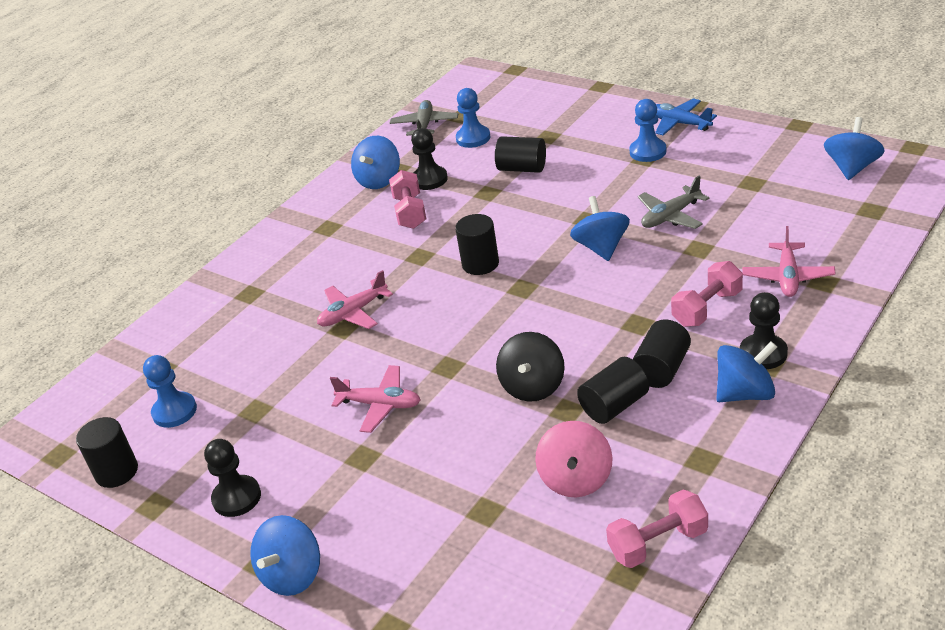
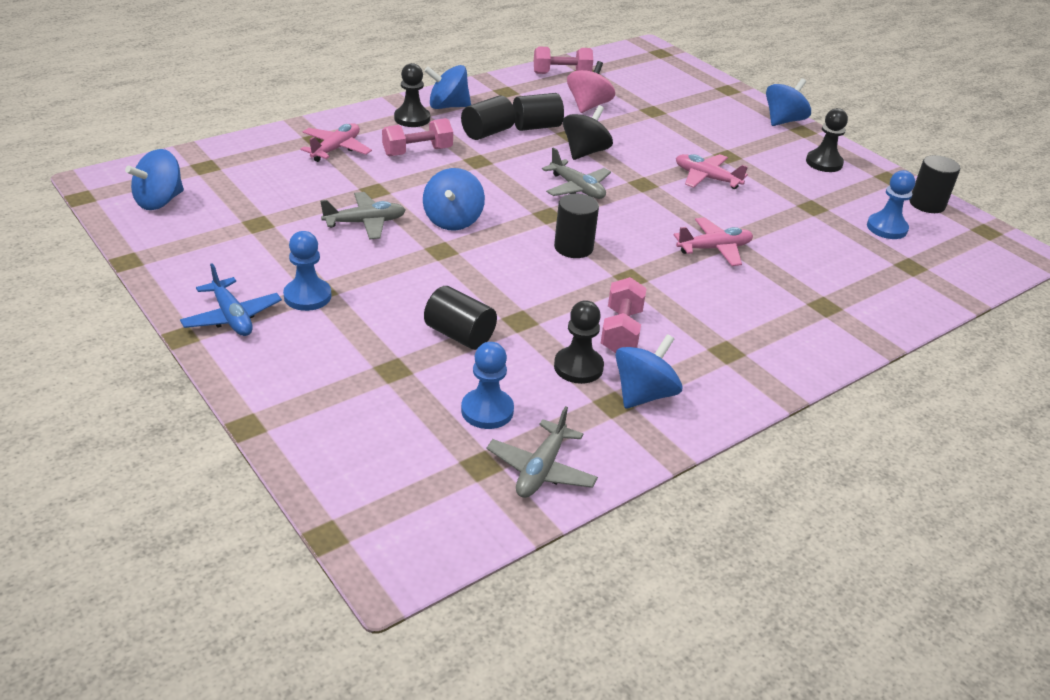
camera: 170 degrees left, 0 degrees up
(513, 330) = (577, 188): none -> grey plane

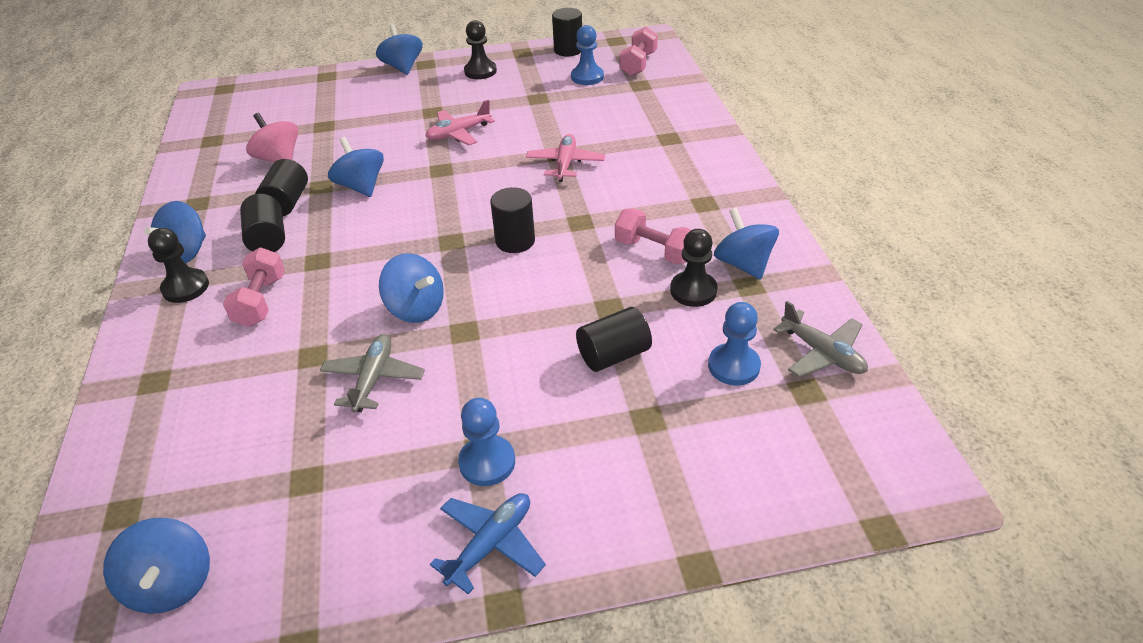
camera: 60 degrees left, 5 degrees up
(232, 317) = (491, 544): blue plane -> blue plane turned 45 degrees counterclockwise
(336, 149) = (195, 368): pink plane -> none
(561, 74) = (200, 157): pink dumbbell -> pink dumbbell (638, 64)
(577, 188) = (419, 210): grey plane -> none
(585, 152) = (361, 186): black spinning top -> blue spinning top

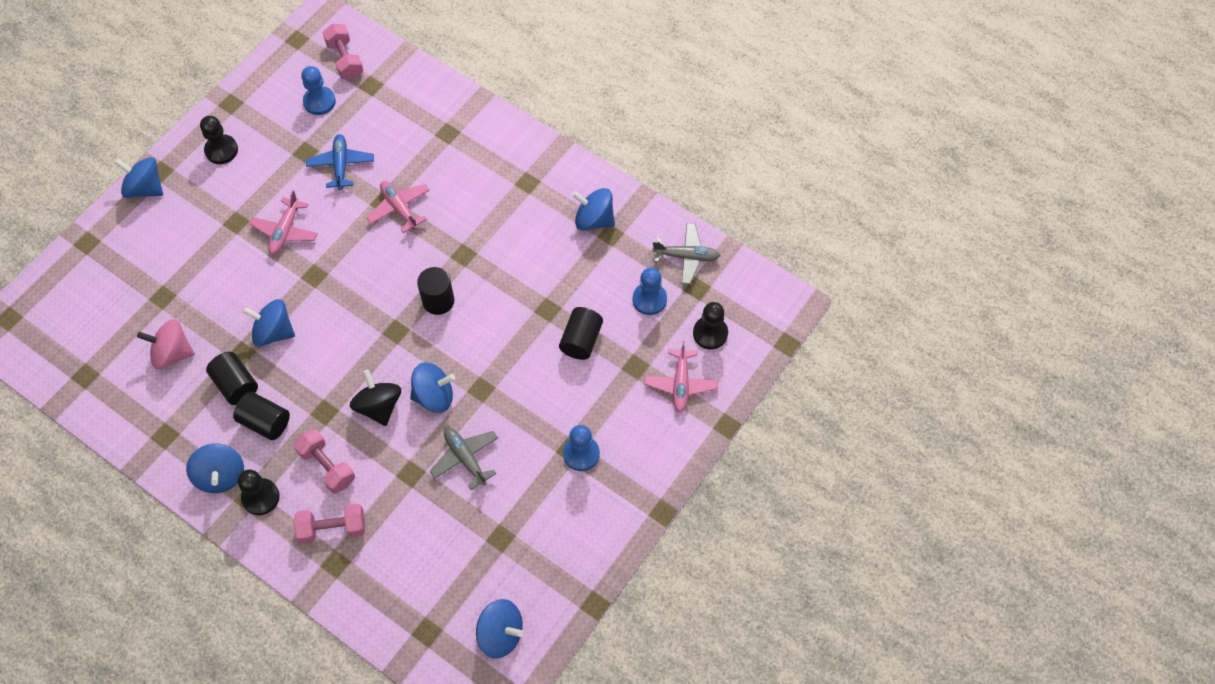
camera: 45 degrees left, 20 degrees up
(362, 285) = (379, 406): none -> black spinning top
(491, 544) = (627, 491): blue plane -> blue plane (341, 165)
(568, 50) = (268, 77): black cylinder -> none
(654, 250) = (532, 246): pink dumbbell -> pink dumbbell (332, 528)
(684, 475) = (680, 384): none -> pink plane
(693, 290) = (583, 261): black pawn -> black pawn (710, 333)

